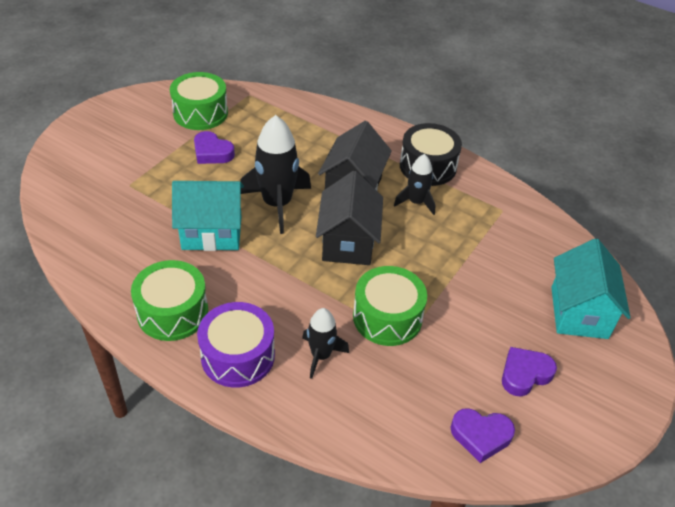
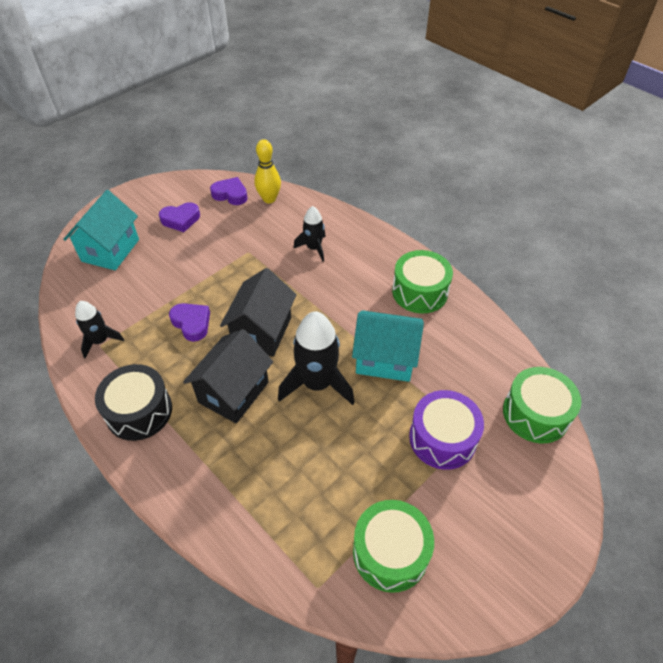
camera: 165 degrees left, 5 degrees up
(212, 152) = (378, 470): purple heart -> purple heart (192, 323)
(238, 356) = (372, 255): purple drum -> purple drum (442, 438)
(387, 317) = (256, 266): green drum -> green drum (535, 414)
(416, 202) = (178, 366): black rocket -> black rocket (100, 341)
(416, 437) = (269, 199): none -> yellow bowling pin

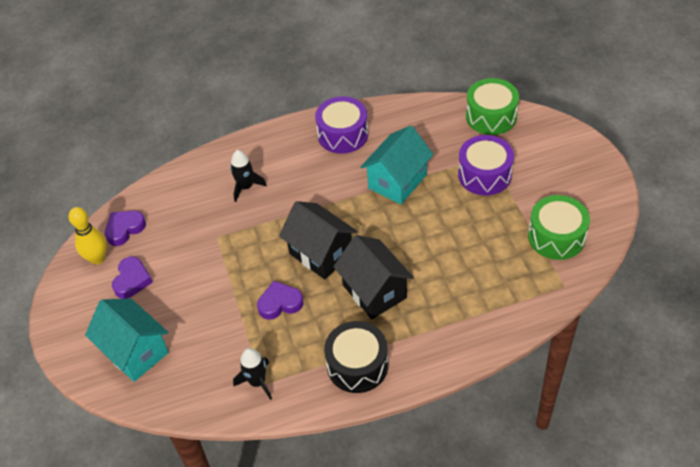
camera: 60 degrees left, 0 degrees up
(269, 199) = (155, 200): yellow bowling pin -> yellow bowling pin (97, 258)
(317, 383) = (397, 232): black rocket -> none
(420, 292) = (343, 134): green drum -> purple drum

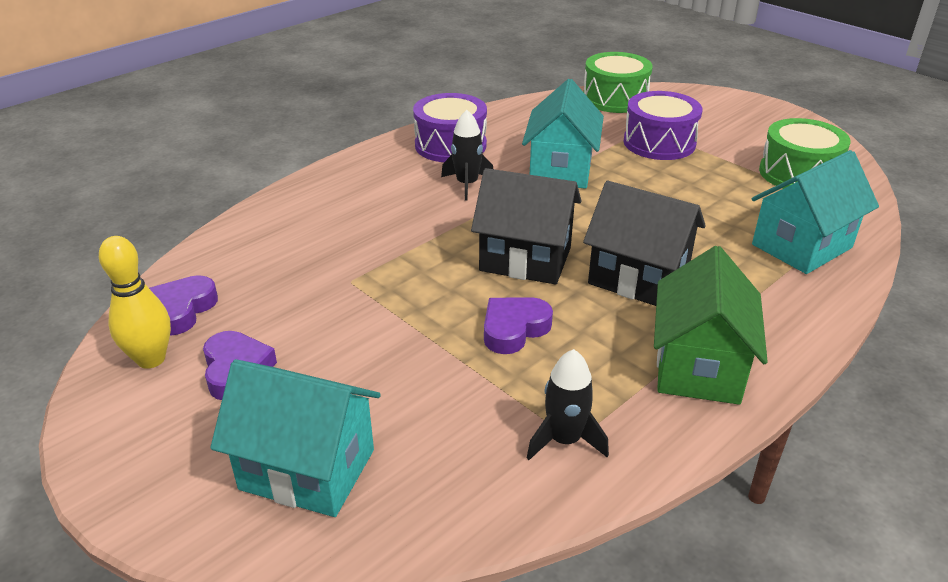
camera: 30 degrees left, 15 degrees down
(246, 187) = (354, 219): black rocket -> black rocket (467, 184)
(357, 365) = (698, 367): black drum -> green house
(496, 301) = (801, 246): none -> turquoise house

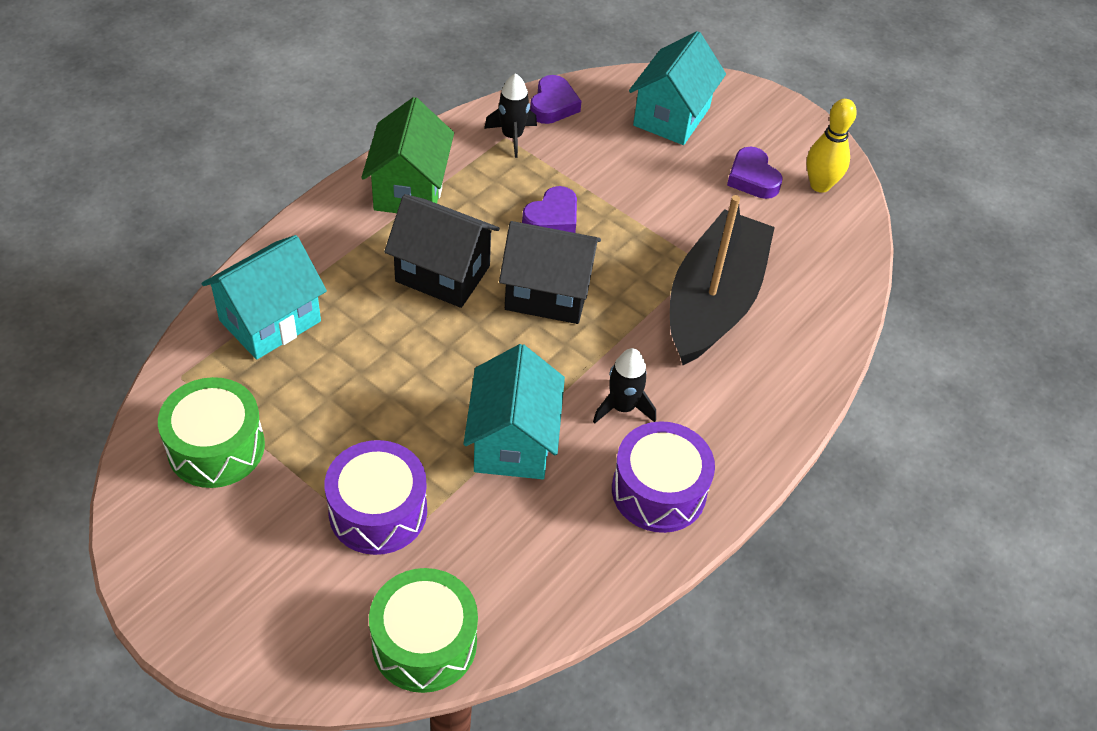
camera: 170 degrees right, 15 degrees up
(182, 310) = (827, 228): purple heart -> purple heart (553, 105)
(307, 469) = (671, 116): turquoise house -> turquoise house turned 75 degrees counterclockwise
(354, 248) = (713, 302): none -> black boat

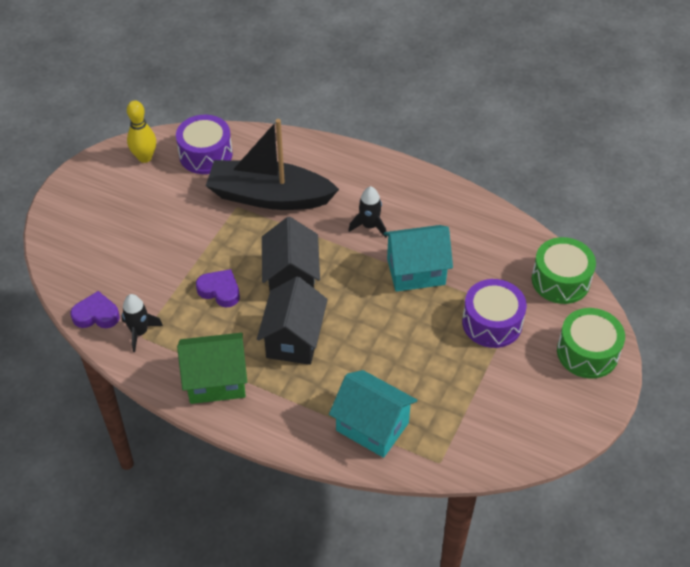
camera: 100 degrees left, 0 degrees up
(216, 447) = (485, 420): green drum -> green drum (587, 352)
(658, 491) = (421, 201): purple drum -> purple drum (205, 154)
(671, 116) = (92, 243): turquoise house -> none
(752, 178) = (147, 191): purple heart -> none

